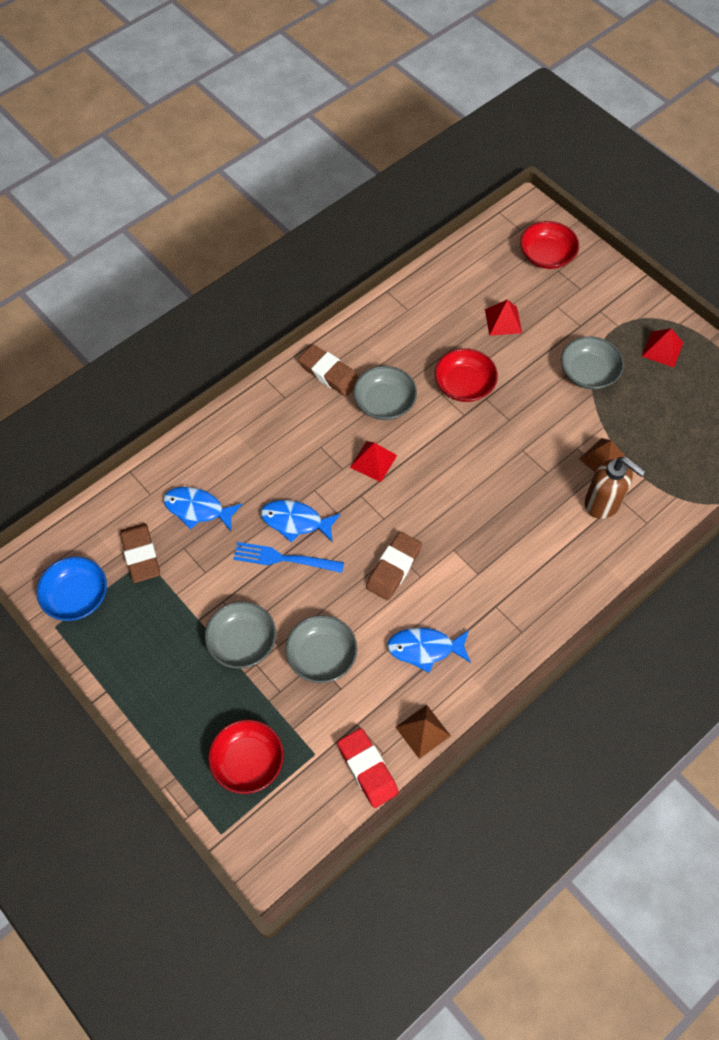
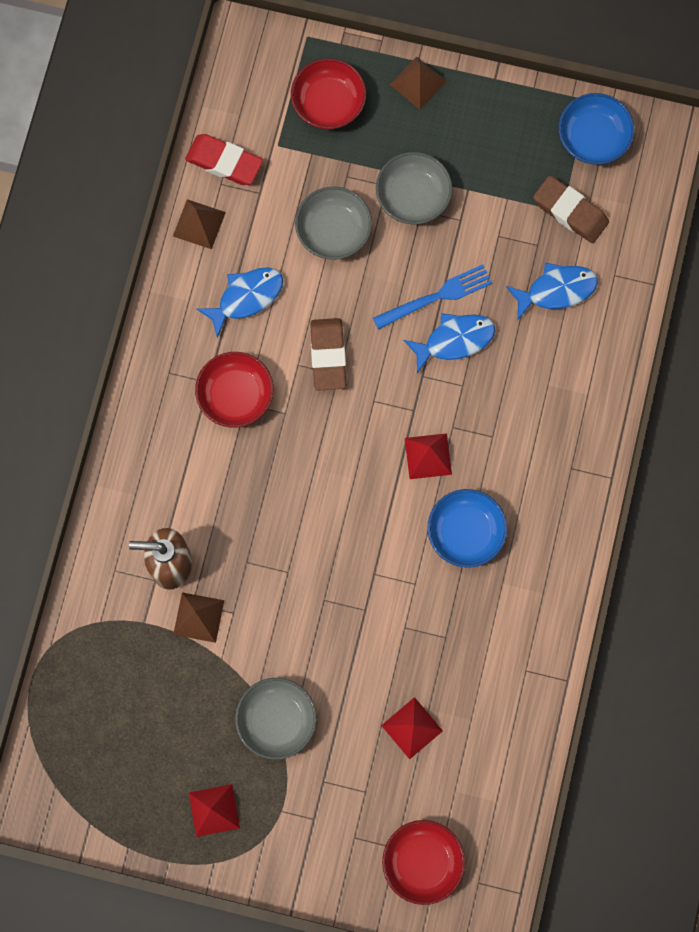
camera: 145 degrees right, 15 degrees up
(166, 729) = (418, 83): none -> brown pyramid
(329, 373) = (548, 528): brown eraser -> none
(384, 402) = (465, 532): grey bowl -> blue bowl
(464, 385) = (398, 611): red bowl -> red bowl (235, 395)

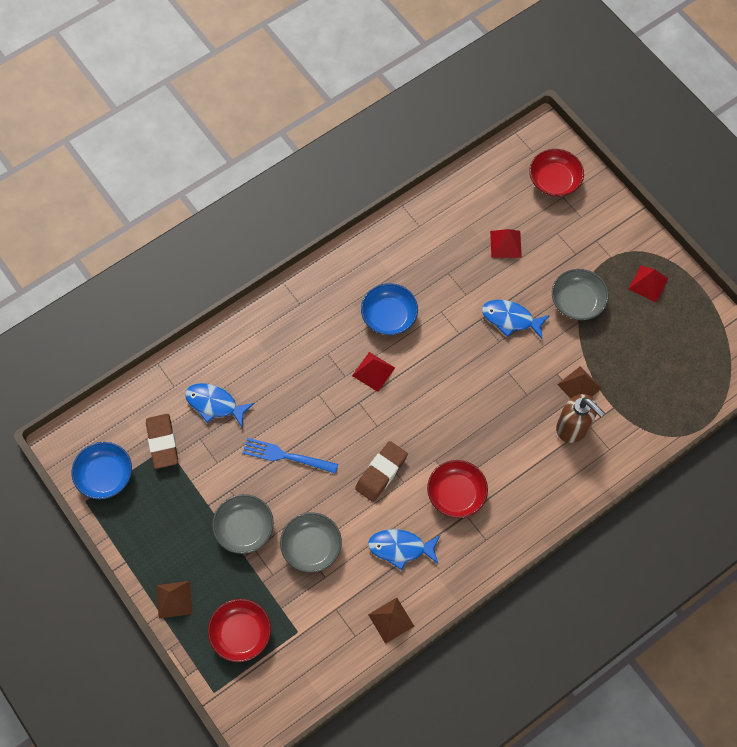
camera: 140 degrees left, 10 degrees down
(224, 162) = (341, 649): red eraser -> none
(454, 340) = (299, 423): blue fish -> blue fish (510, 319)

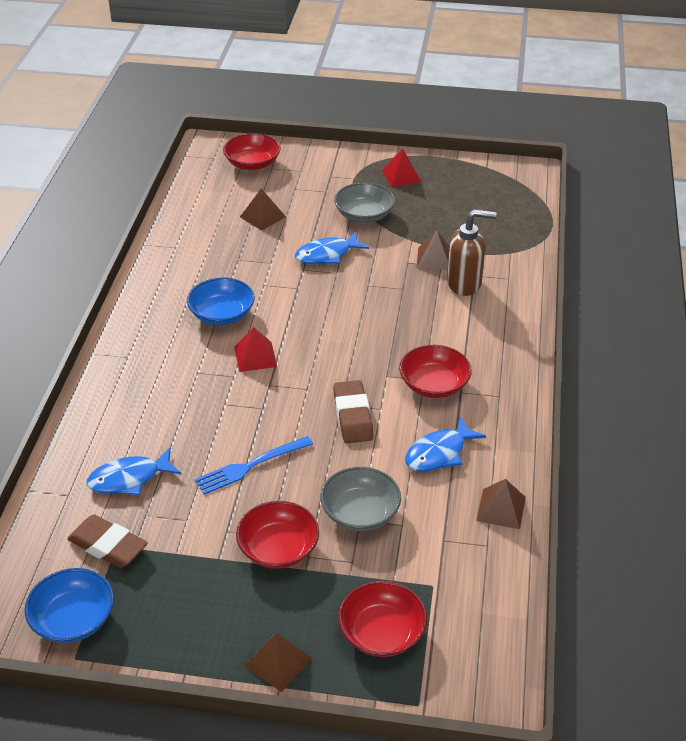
camera: 45 degrees left, 25 degrees down
(244, 528) = (278, 548): grey bowl -> red bowl
(505, 244) = (262, 216): red pyramid -> brown pyramid

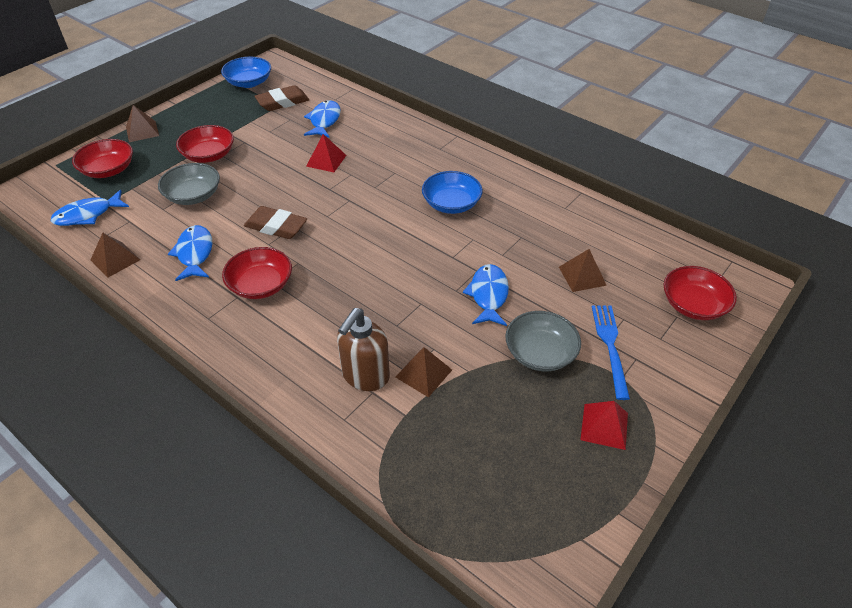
camera: 120 degrees right, 5 degrees up
(250, 466) = (283, 166): blue fork -> blue fork (610, 346)
(255, 356) = (386, 203): red pyramid -> red pyramid (326, 160)
(467, 586) = (88, 215): none -> blue fish

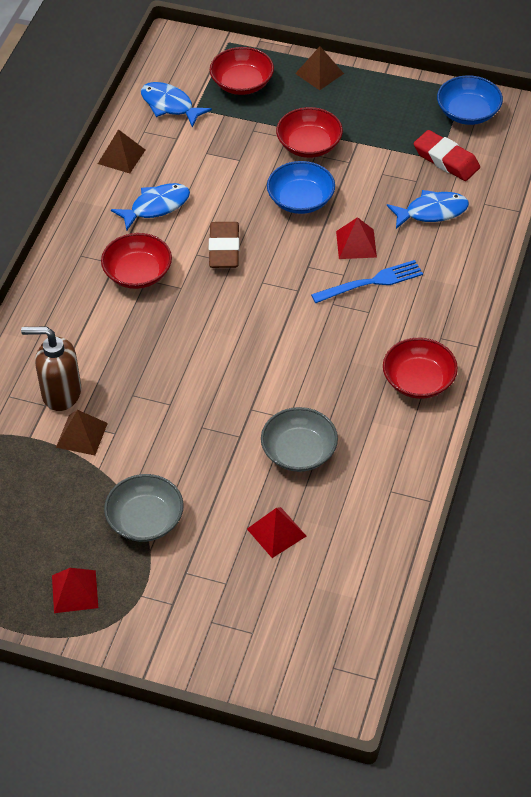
camera: 70 degrees right, 5 degrees up
(193, 195) = (237, 165): grey bowl -> grey bowl (299, 451)
(282, 102) = (446, 160): brown eraser -> red eraser
(451, 204) = (339, 381): blue bowl -> blue bowl (301, 200)
(488, 295) = (207, 456): blue fish -> none
(582, 276) = (276, 532): brown pyramid -> red pyramid
(610, 346) = (180, 577): blue fork -> blue fork (371, 282)
(693, 305) = (278, 646): red bowl -> red bowl (418, 380)

